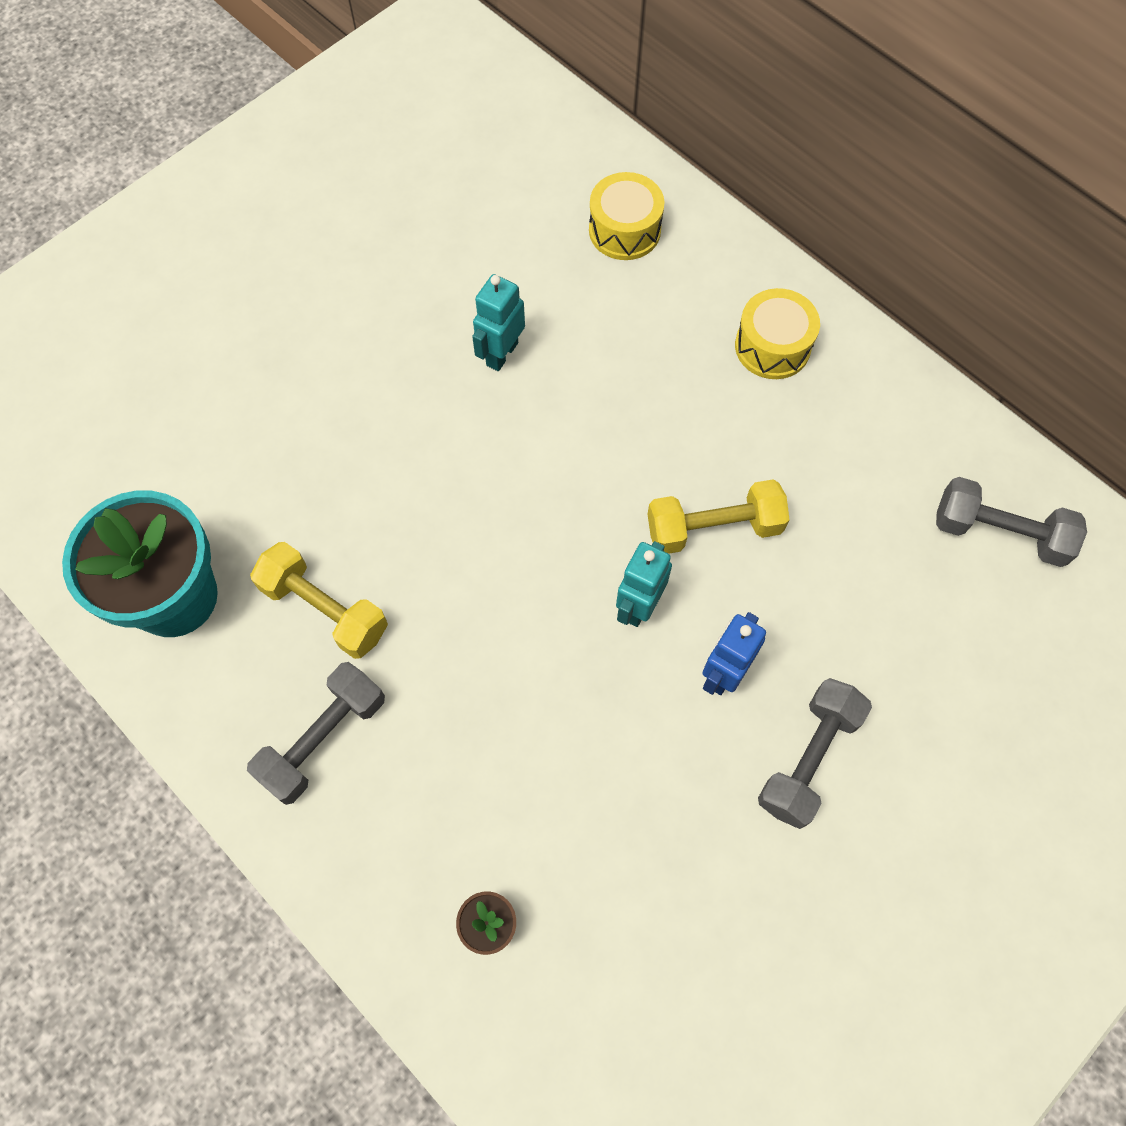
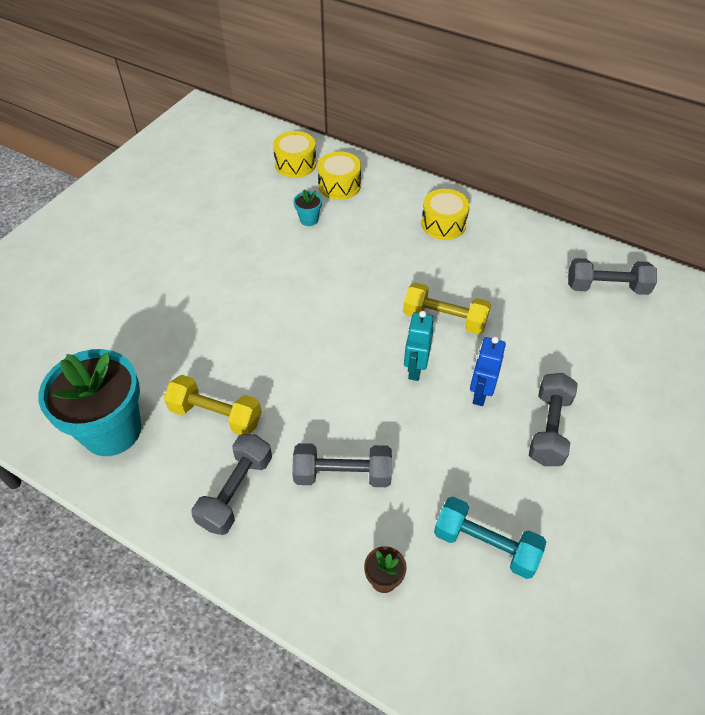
camera: 15 degrees left, 15 degrees down
(479, 752) = (342, 474): none -> grey dumbbell
(501, 354) = (287, 257): turquoise robot -> none
(555, 288) = (309, 220): none -> turquoise flower pot
(565, 170) = (295, 164): none -> yellow drum
(648, 915) = (485, 545): none -> turquoise dumbbell
(713, 528) = (444, 319): yellow dumbbell -> yellow dumbbell turned 45 degrees clockwise

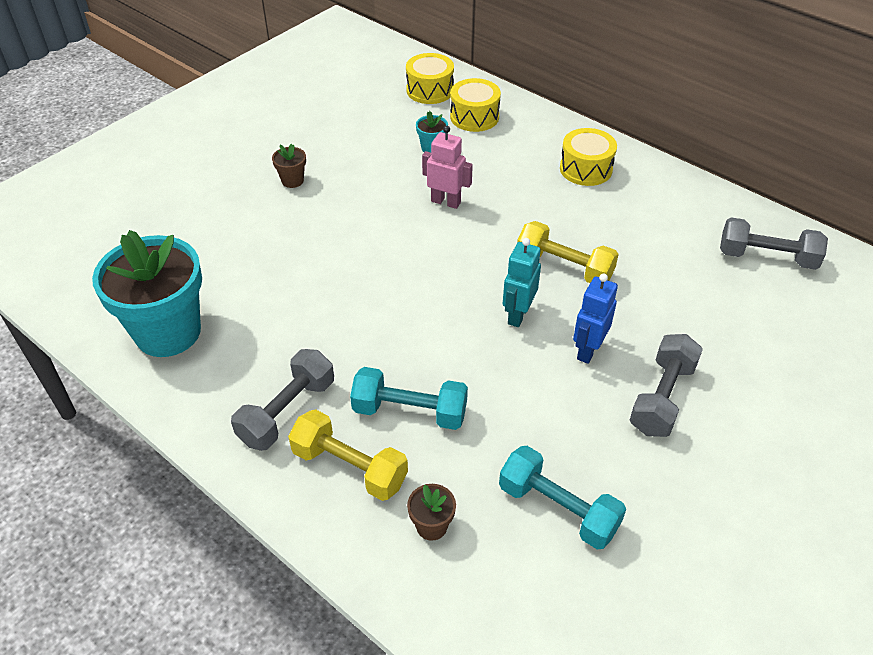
camera: 10 degrees right, 5 degrees down
(193, 266) = (292, 181): none -> brown flower pot
(216, 415) = (283, 332): yellow dumbbell -> yellow dumbbell (349, 467)
(332, 270) = (446, 202): none -> pink robot
(342, 474) = (410, 411): grey dumbbell -> turquoise dumbbell

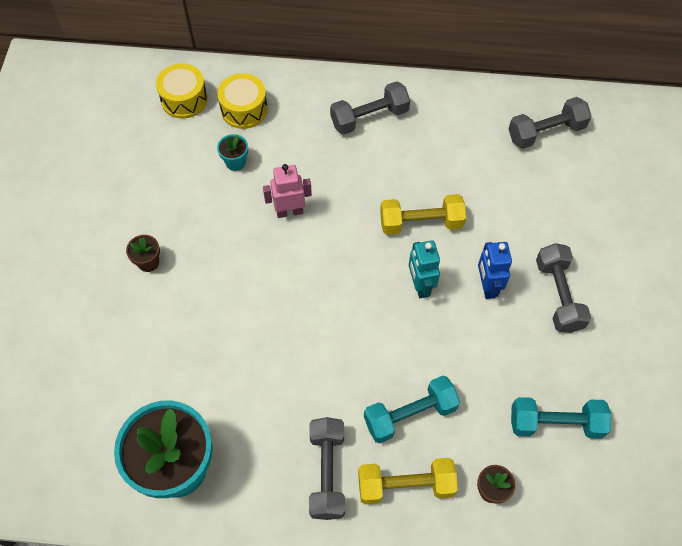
camera: 35 degrees left, 15 degrees up
(585, 169) = (369, 117): yellow drum -> grey dumbbell

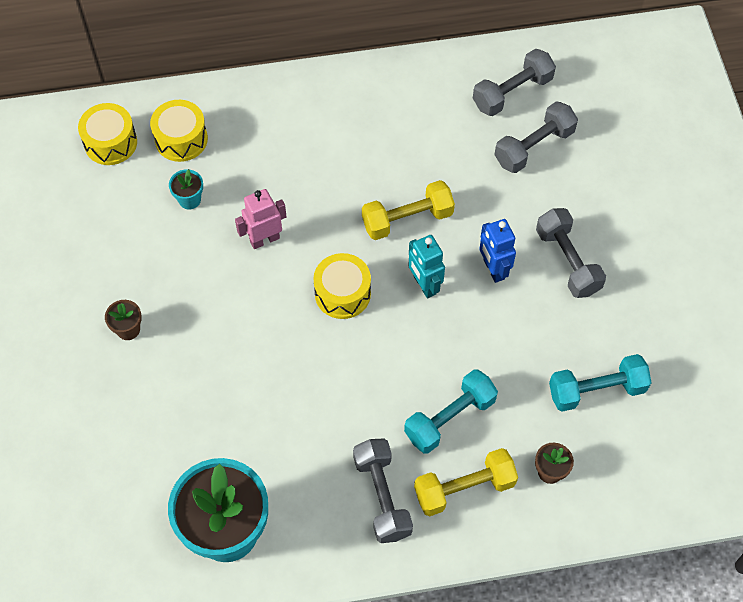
camera: 15 degrees left, 0 degrees up
(344, 275) = (342, 293): none -> yellow drum
(369, 117) = (321, 118): grey dumbbell -> grey dumbbell (534, 147)

